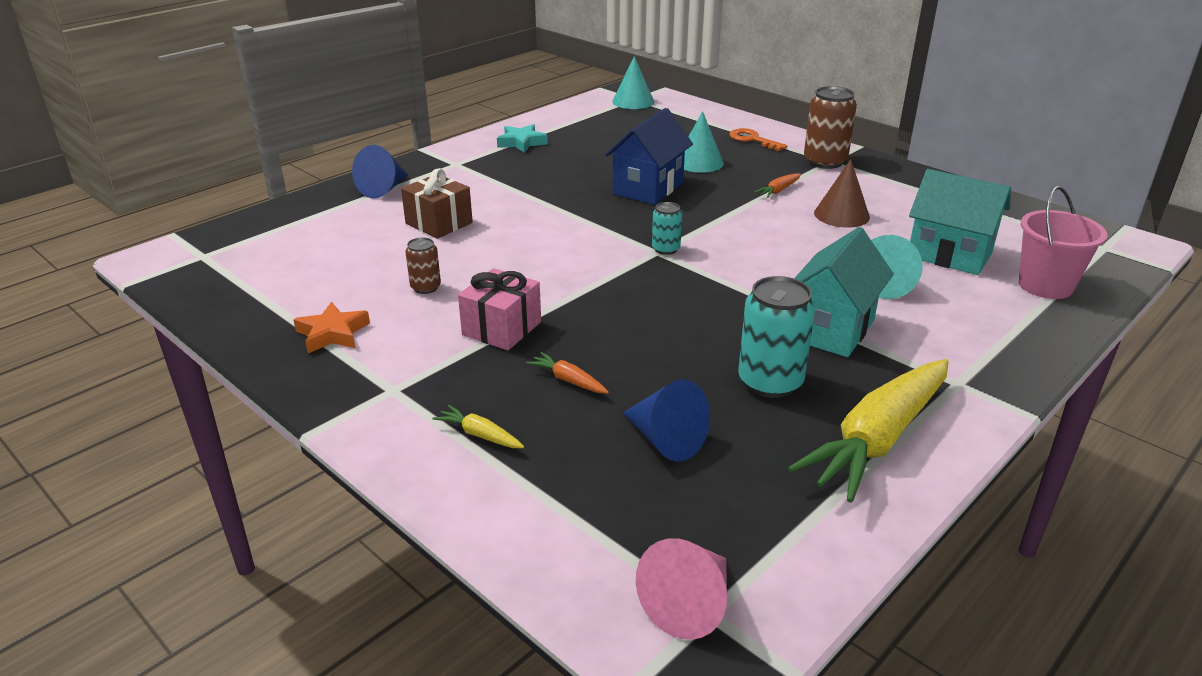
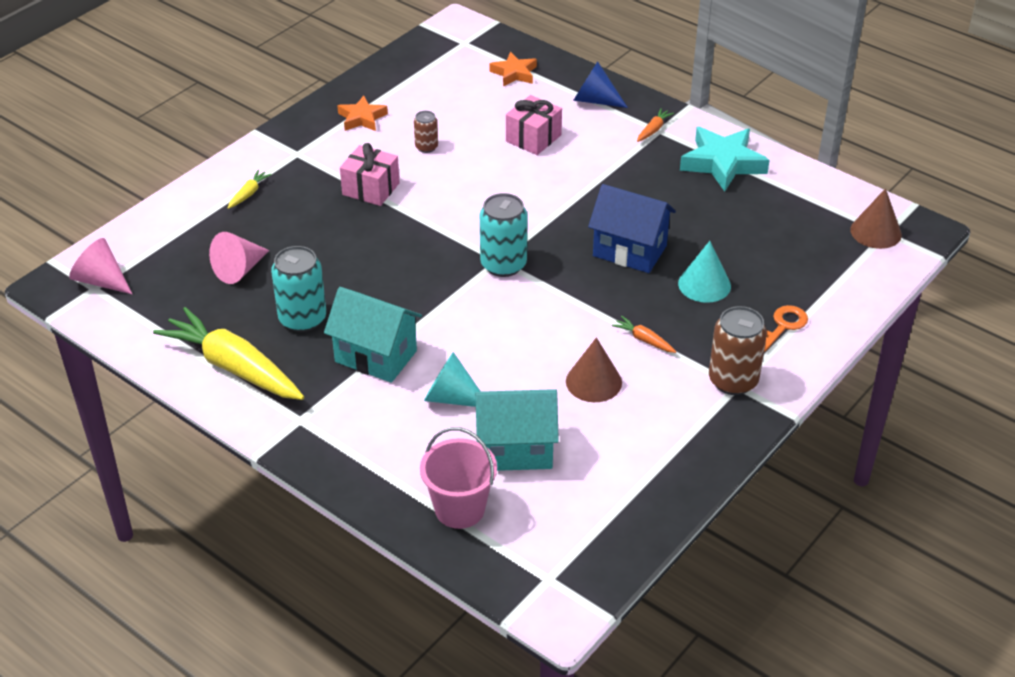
camera: 85 degrees right, 10 degrees up
(299, 228) = (514, 73): none -> orange star
(439, 223) = (533, 138): brown gift -> pink gift
(521, 142) = (723, 163): turquoise star -> turquoise star, size x1.68
(568, 380) = (306, 224): orange carrot -> orange carrot (653, 130)
(633, 101) = (876, 232): turquoise cone -> brown cone
(665, 249) = (503, 265): turquoise can -> turquoise can, size x1.83
(665, 440) = (239, 270): blue cone -> pink cone
(949, 255) = (515, 450): turquoise house -> turquoise house turned 60 degrees clockwise

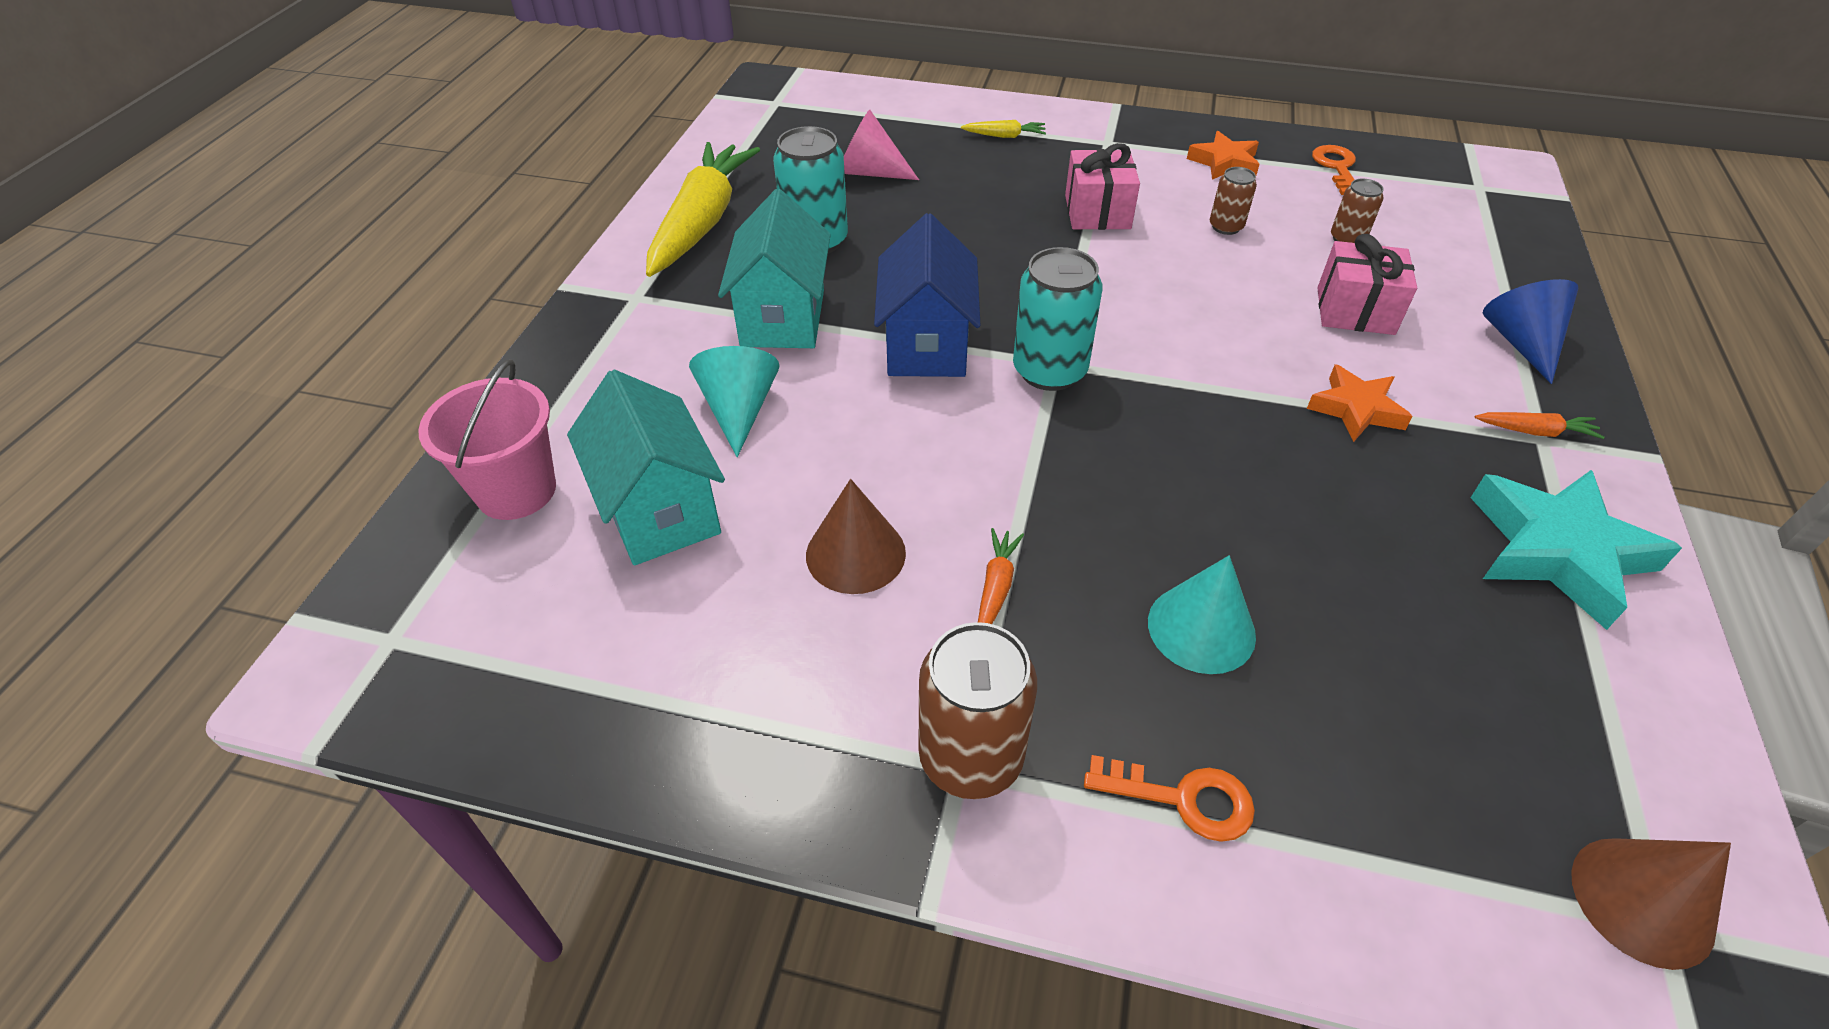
camera: 65 degrees right, 5 degrees up
(101, 281) = (789, 102): pink cone -> none
(404, 80) = (1337, 168): none -> orange key
(472, 110) = (1347, 239): none -> brown can
(514, 73) = (1475, 248): orange star -> orange star (1356, 409)
(629, 251) = (1201, 498): blue house -> blue house (927, 345)

